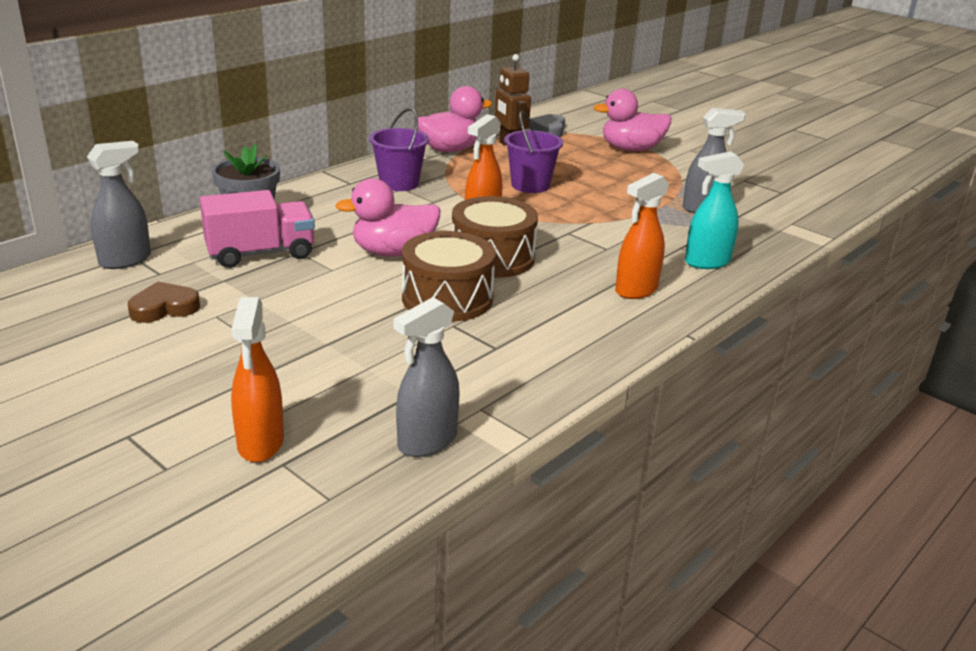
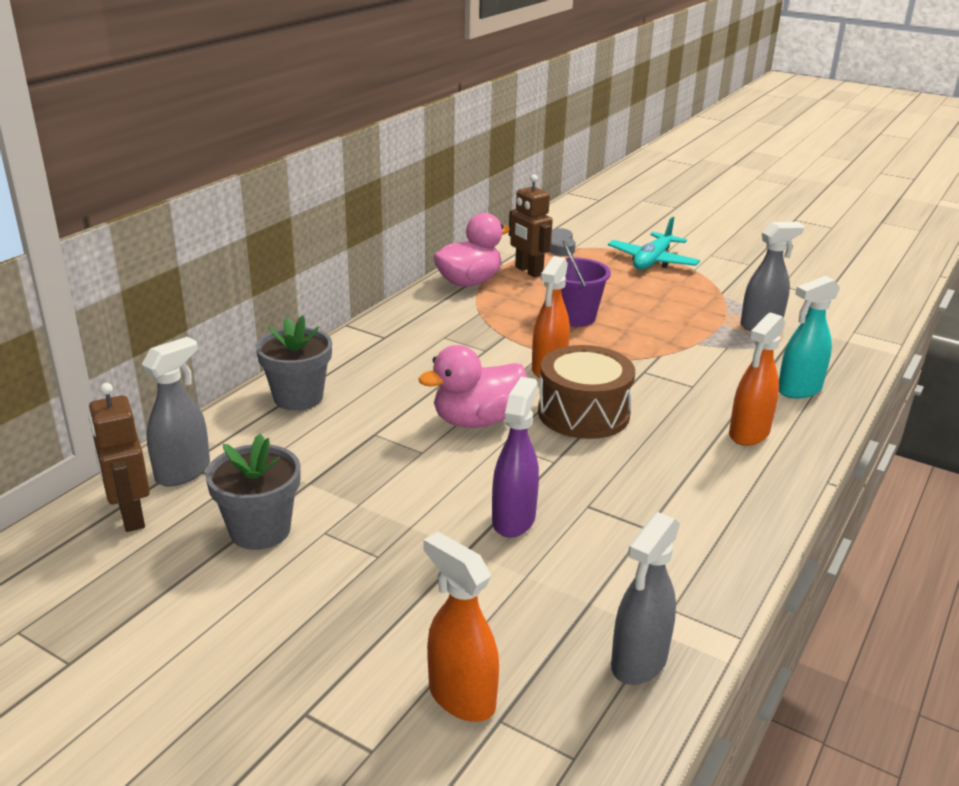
camera: 10 degrees left, 0 degrees up
(67, 285) = (131, 516): none -> brown robot
(164, 308) = (260, 530): brown heart -> grey flower pot
(260, 443) = (461, 697): orange spray bottle -> orange spray bottle turned 150 degrees clockwise
(261, 253) = (333, 442): pink truck -> none
(382, 327) = (514, 519): none -> purple spray bottle
(399, 183) = (437, 331): purple bucket -> none
(447, 298) = (563, 471): brown drum -> none
(631, 149) = (652, 261): pink duck -> turquoise plane

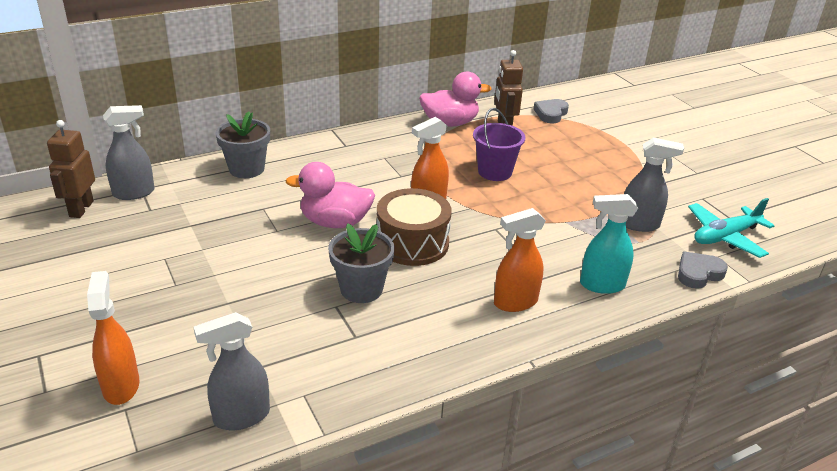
camera: 30 degrees right, 5 degrees up
(260, 530) = (133, 243): grey flower pot -> grey flower pot (361, 289)
(514, 519) = (278, 295): purple spray bottle -> none
(652, 261) = (614, 146): turquoise plane -> turquoise plane (725, 237)
(859, 351) = (698, 273): none -> grey heart

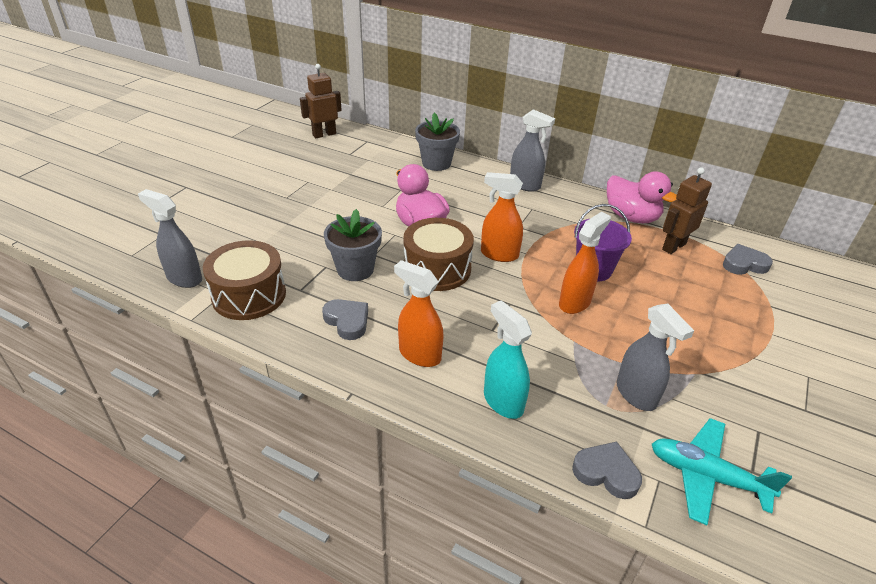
camera: 55 degrees right, 5 degrees up
(121, 386) = (180, 224): orange spray bottle -> orange spray bottle (575, 303)
(134, 193) = (360, 141): grey spray bottle -> grey spray bottle (525, 185)
(327, 375) = (249, 295): none -> brown drum
(433, 325) = (347, 321): none -> grey heart

